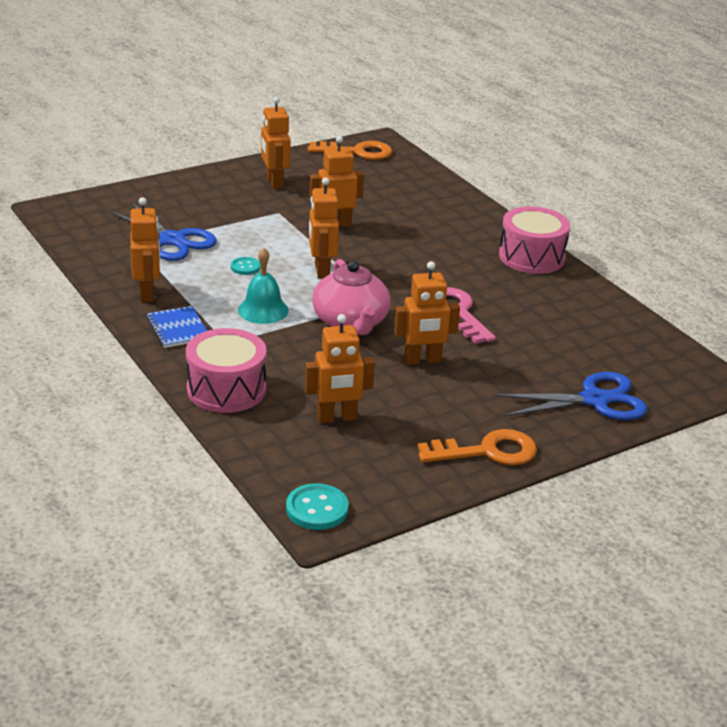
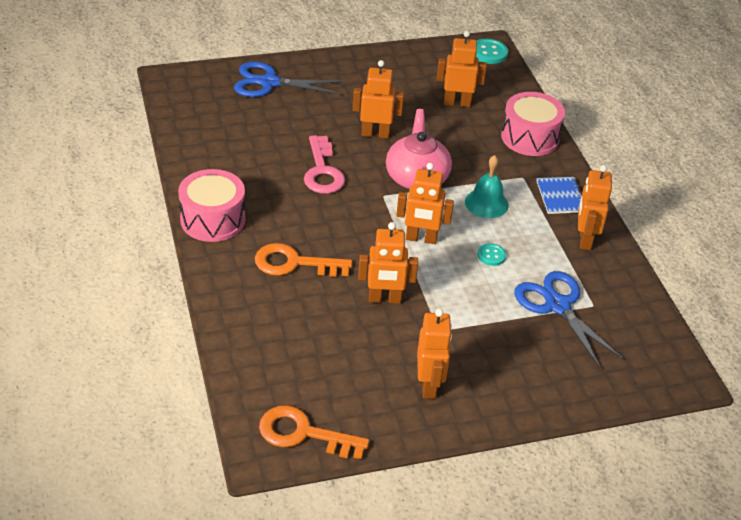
camera: 165 degrees left, 10 degrees up
(321, 270) = (421, 239): orange robot -> orange robot turned 90 degrees clockwise
(487, 451) = (367, 64): orange key -> orange key (294, 263)

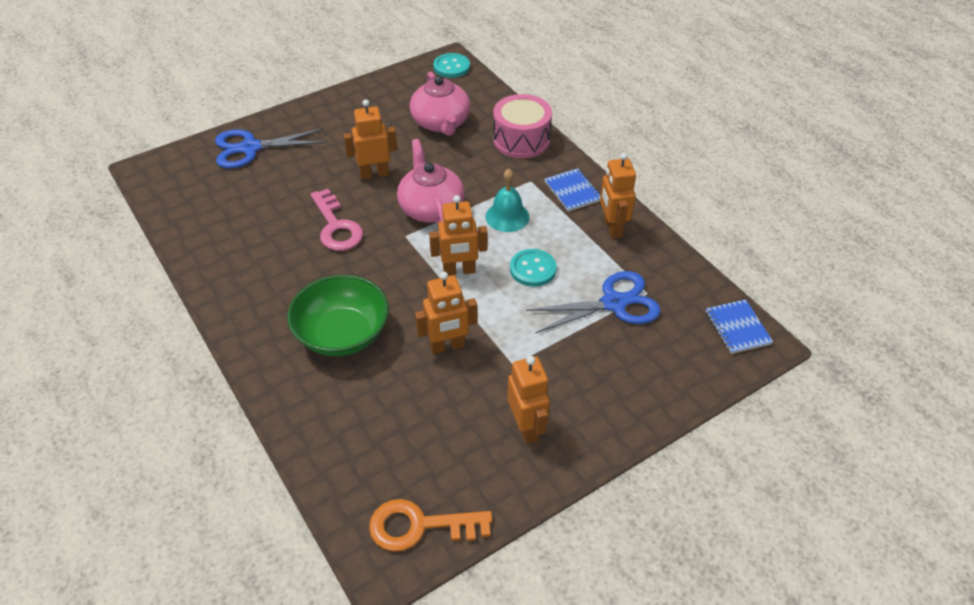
camera: 15 degrees left, 5 degrees up
(212, 219) = (241, 310): pink drum -> none
(294, 263) = (342, 334): orange key -> green bowl
(457, 103) = (441, 123): orange robot -> pink teapot
(491, 255) = (533, 269): turquoise button -> turquoise button, size x1.61
(557, 305) = (614, 303): blue scissors -> blue scissors turned 120 degrees clockwise
(668, 359) = (737, 328): none -> blue notebook

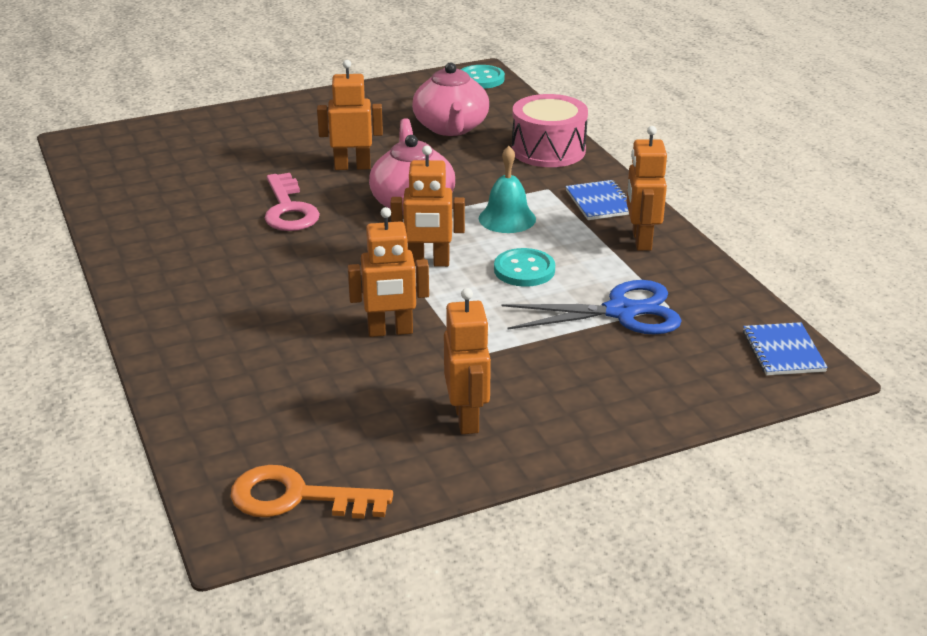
camera: 10 degrees right, 15 degrees down
(250, 148) = (209, 132): blue scissors -> none
(342, 334) = (262, 307): green bowl -> none

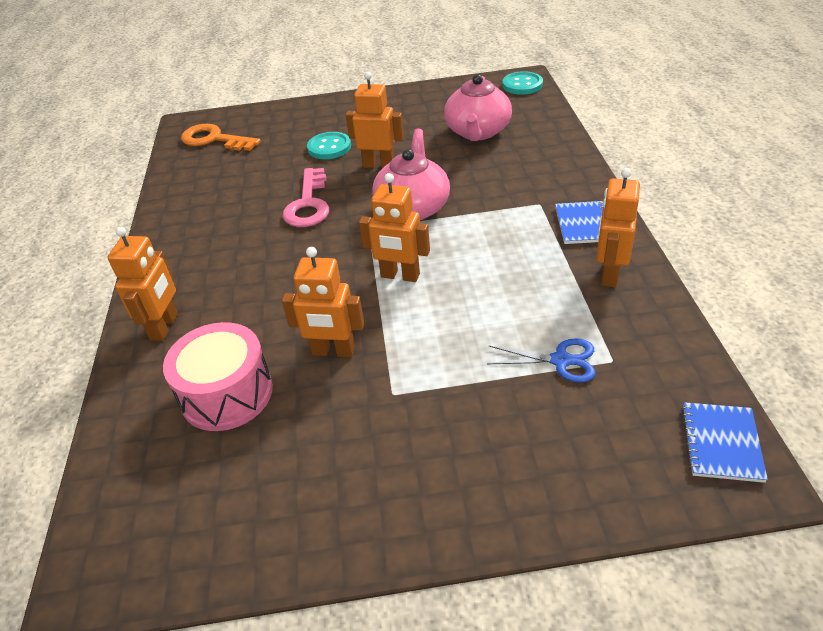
camera: 20 degrees right, 10 degrees up
(297, 498) = (159, 549): orange key -> orange key (214, 139)
(467, 419) = (358, 476): orange robot -> orange robot (165, 327)
(507, 218) = (490, 233): turquoise bell -> none
(524, 270) = (483, 295): turquoise button -> turquoise button (329, 147)
(548, 150) = (555, 162): pink drum -> pink drum (227, 393)
(622, 311) = (561, 360): blue scissors -> blue scissors, size x0.61

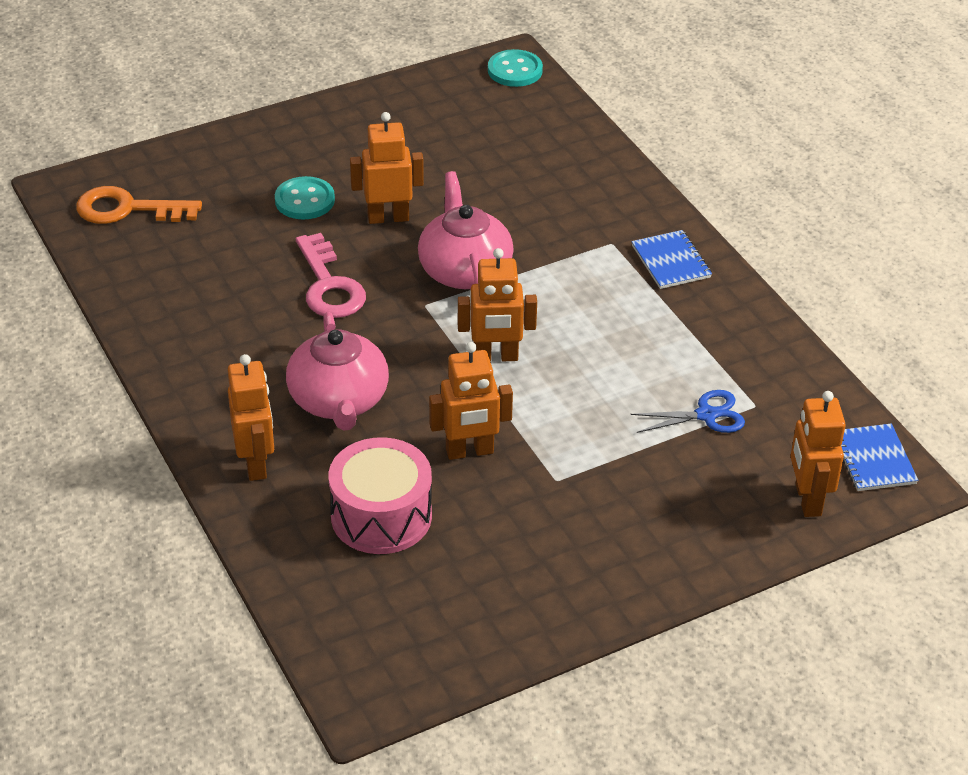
camera: 25 degrees left, 0 degrees up
(477, 132) = (491, 152): pink teapot -> pink teapot (339, 401)
(609, 274) = (719, 316): orange robot -> orange robot (807, 500)

